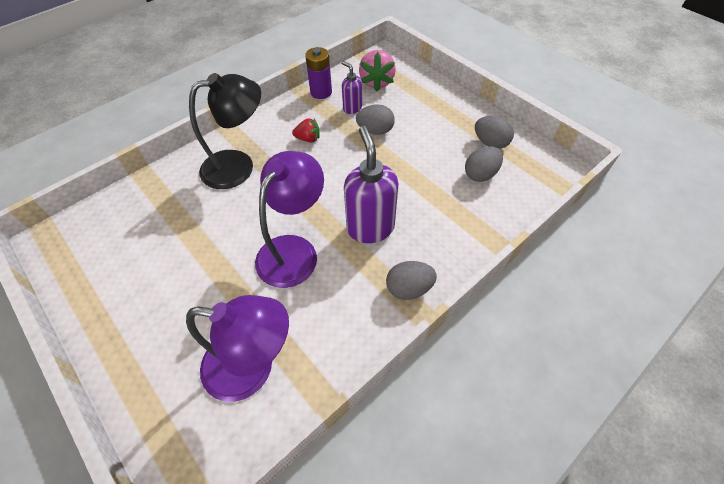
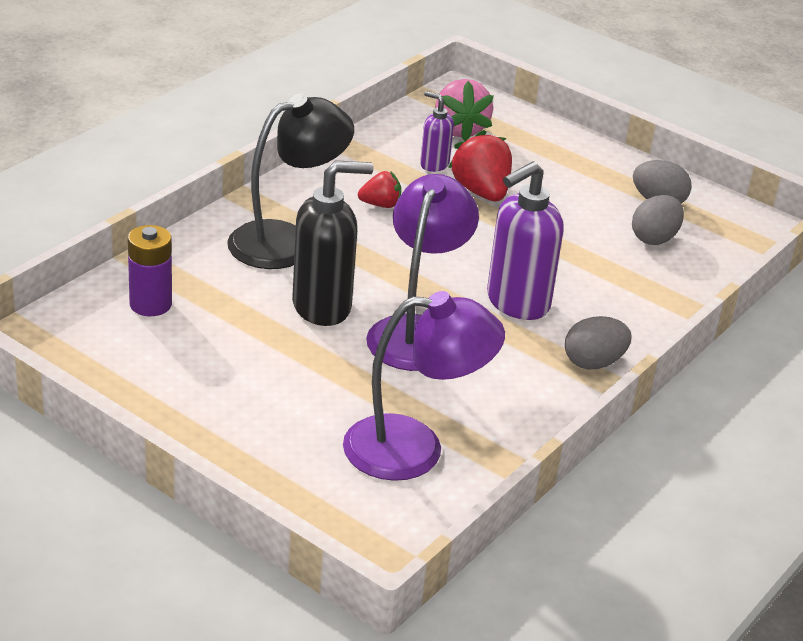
camera: 15 degrees left, 20 degrees down
(240, 223) = (323, 307): none -> black soap dispenser
(321, 92) = (375, 145): purple battery -> purple battery (150, 304)
(370, 227) = (517, 303): purple soap dispenser -> purple soap dispenser turned 105 degrees counterclockwise
(375, 131) = (481, 192): grey egg -> red strawberry

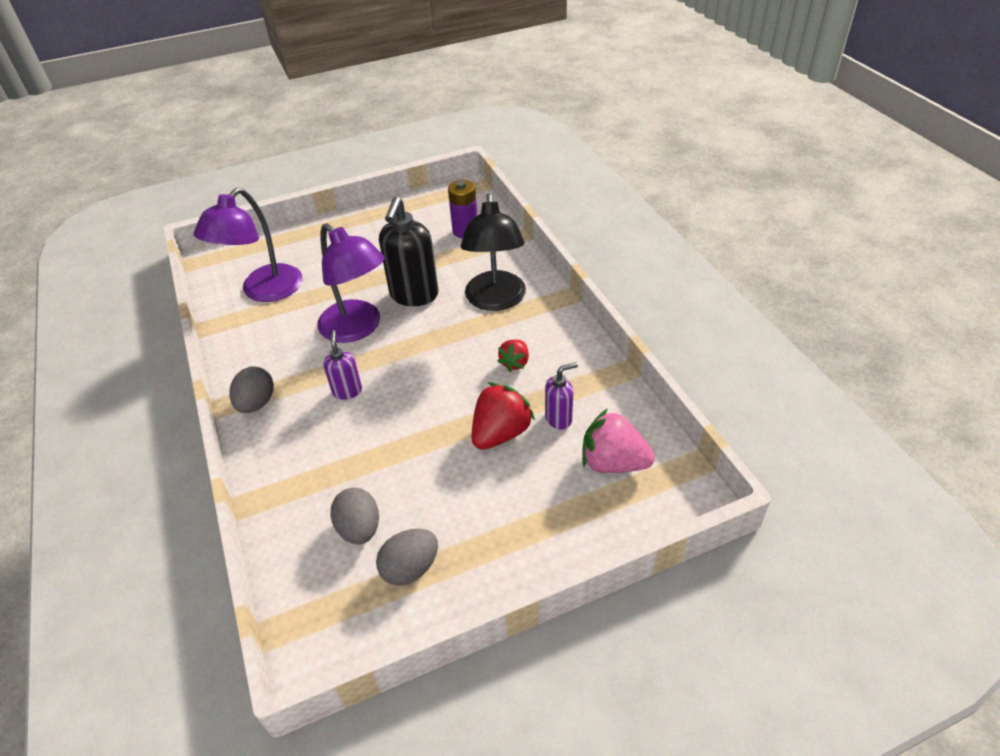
camera: 125 degrees right, 10 degrees up
(481, 192) = (500, 433): red strawberry -> red strawberry turned 60 degrees counterclockwise
(517, 303) = (347, 391): purple soap dispenser -> purple soap dispenser, size x0.53

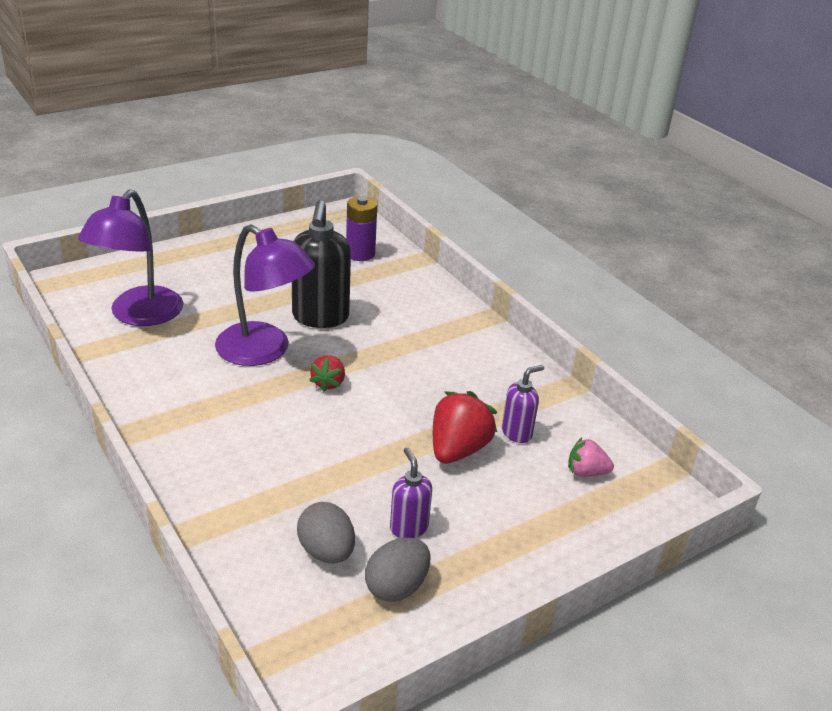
camera: 15 degrees left, 10 degrees down
(256, 403) = (164, 431): grey egg -> none
(347, 391) = (270, 414): purple soap dispenser -> purple soap dispenser (408, 527)
(496, 300) = (414, 321): black lamp -> none
(515, 363) = (453, 381): red strawberry -> red strawberry (328, 383)
(613, 462) = (586, 472): pink strawberry -> pink strawberry, size x0.59

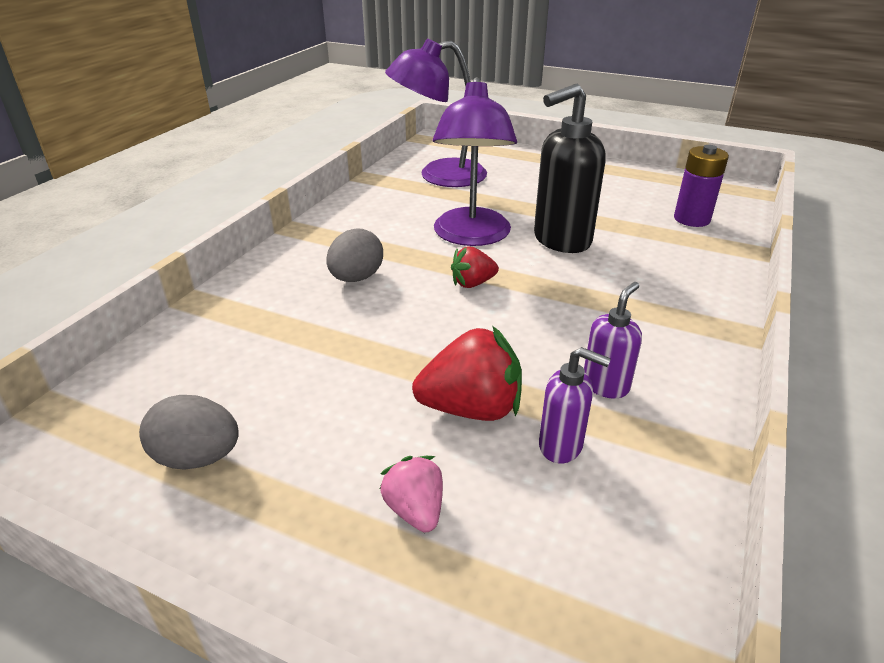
camera: 60 degrees right, 0 degrees up
(326, 551) = (223, 385): grey egg -> grey egg (356, 278)
(408, 527) = (302, 426): purple soap dispenser -> purple soap dispenser (605, 385)
(586, 472) = (564, 555): pink strawberry -> pink strawberry (415, 510)

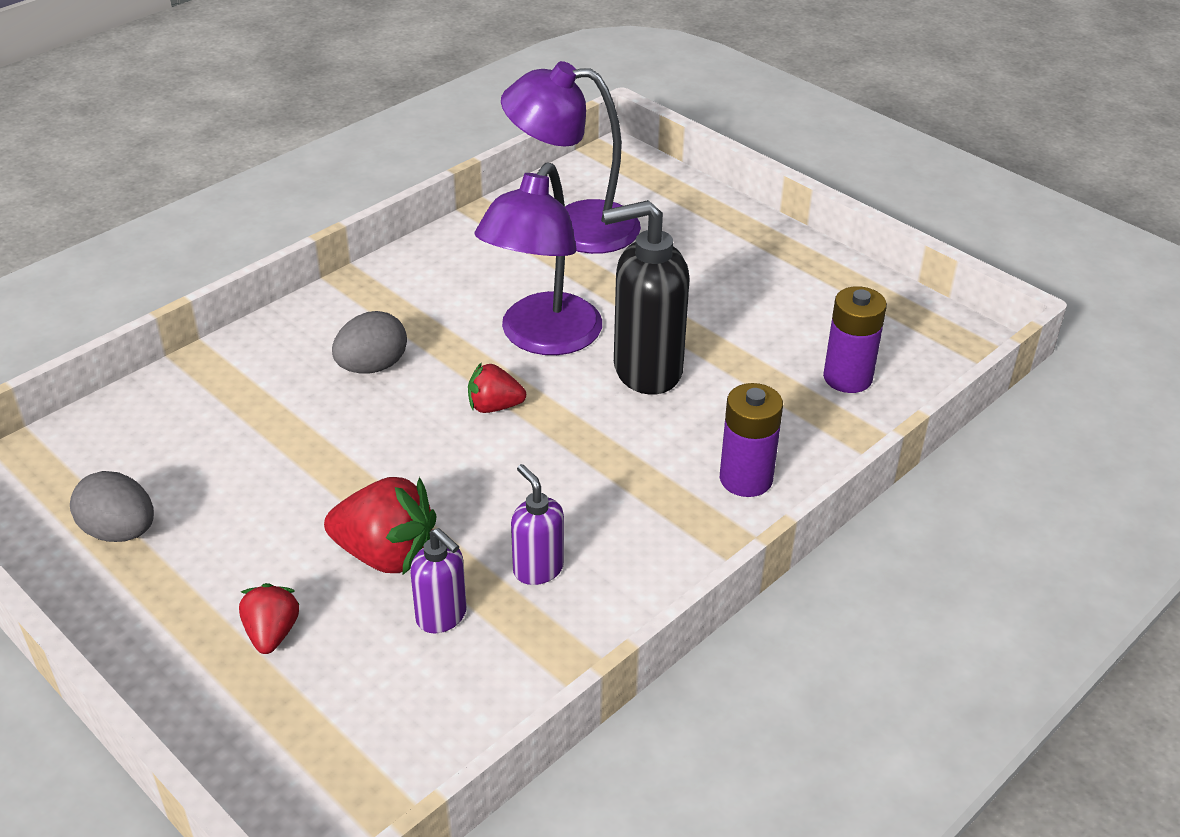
camera: 20 degrees right, 5 degrees up
(415, 510) = (272, 633): pink strawberry -> red strawberry
(605, 385) = (538, 569): purple soap dispenser -> purple soap dispenser turned 90 degrees counterclockwise
(692, 288) = (746, 479): none -> purple battery

